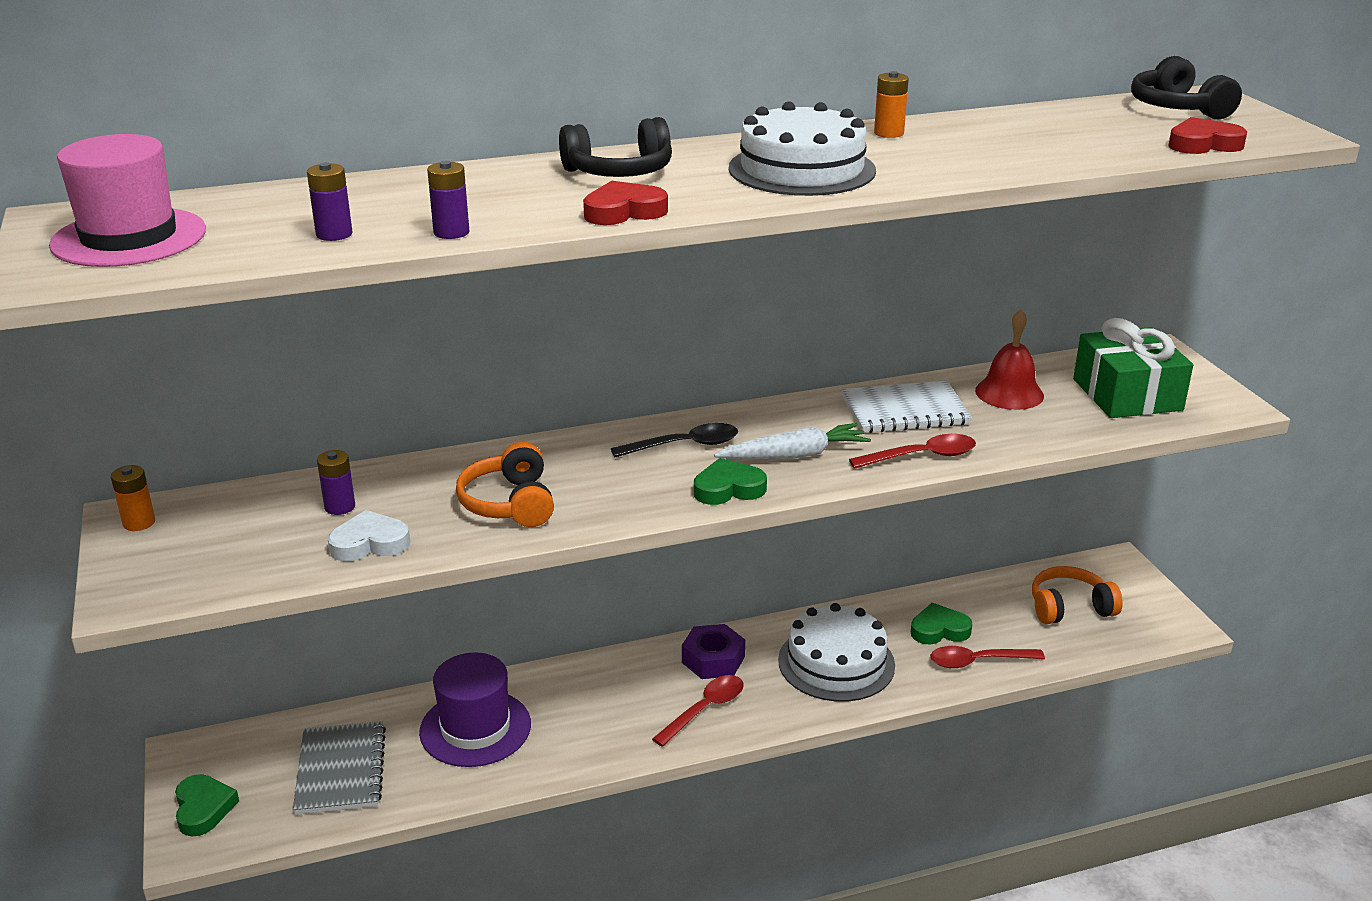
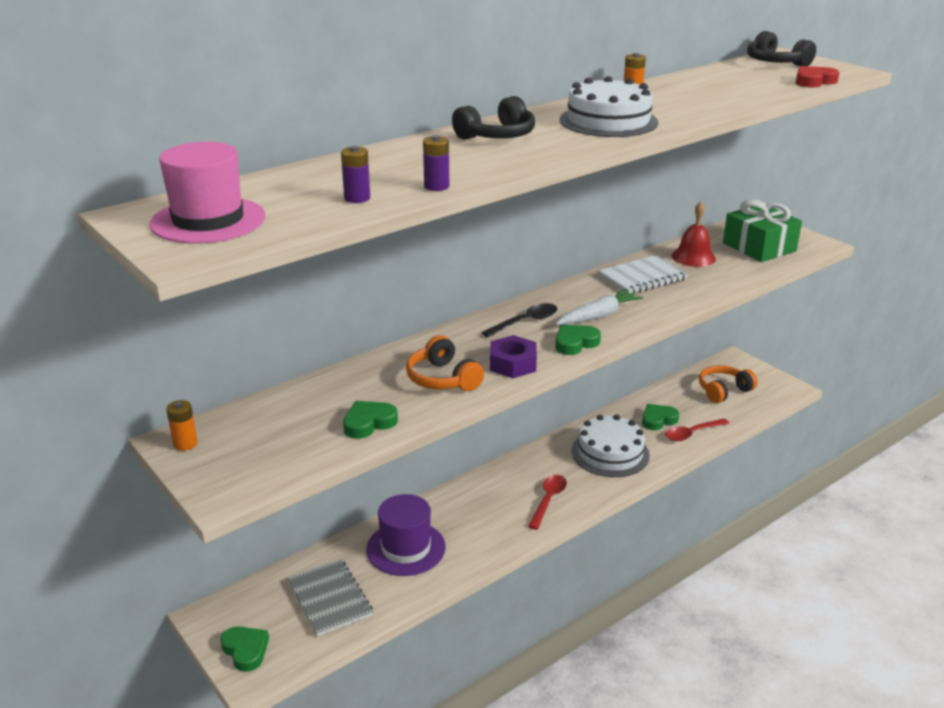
camera: 20 degrees left, 0 degrees up
(340, 507) = (326, 404): purple battery -> none
(369, 543) = (369, 423): white heart -> green heart
(624, 211) = (532, 159): red heart -> none
(713, 659) = (533, 468): purple nut -> purple nut (512, 364)
(921, 456) = (674, 303): red spoon -> none

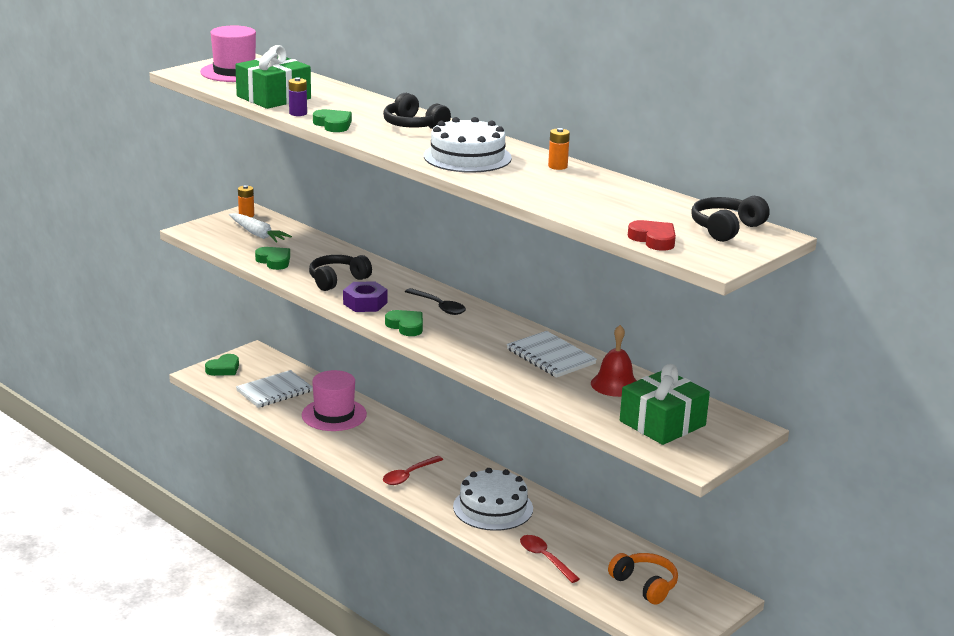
camera: 80 degrees right, 5 degrees down
(329, 599) = (274, 391): grey notebook -> white notebook
(357, 198) = (273, 97): purple battery -> green gift
(406, 548) = (334, 415): purple hat -> pink hat
(443, 379) = (337, 280): orange headphones -> black headphones
(548, 500) = (409, 475): red spoon -> red spoon turned 120 degrees clockwise
(598, 315) = (460, 336): white carrot -> white carrot (257, 234)
(658, 420) = (564, 537): green heart -> green heart (333, 124)

